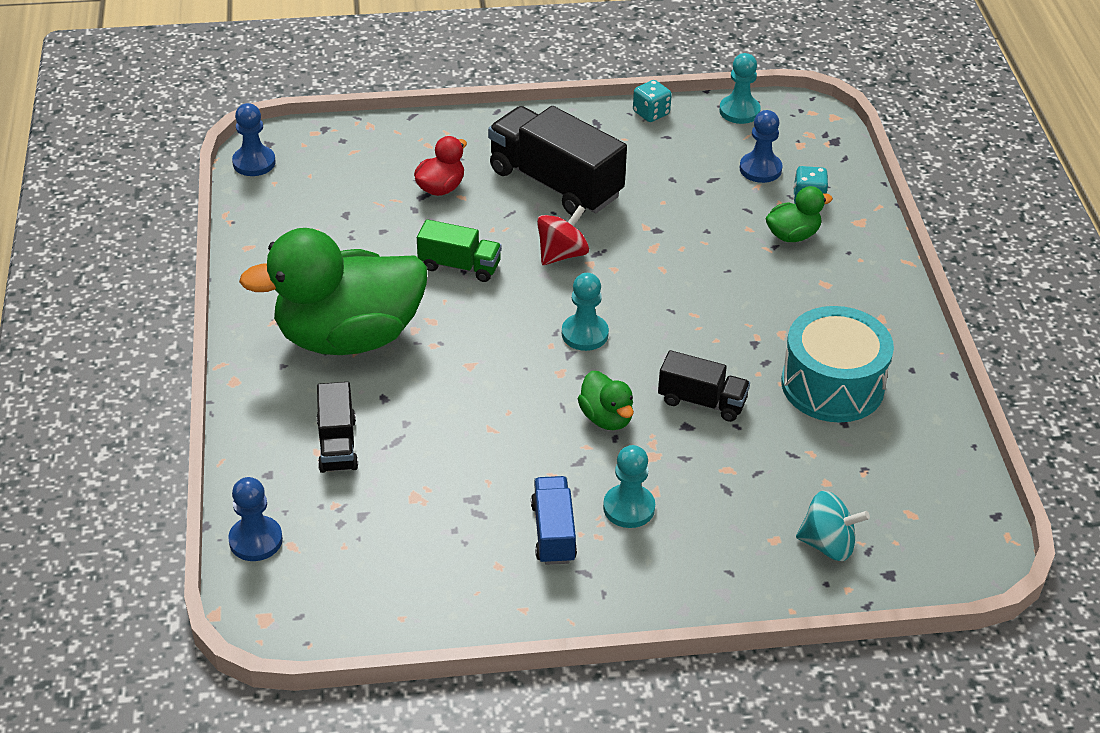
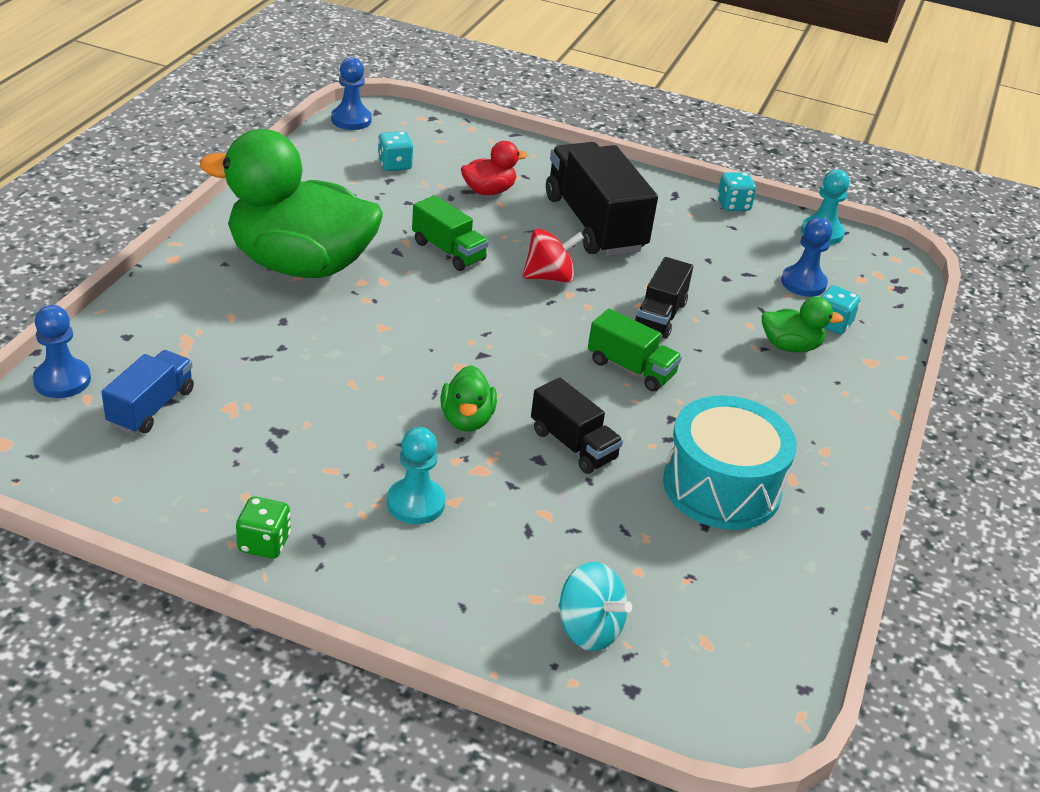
camera: 25 degrees right, 5 degrees down
(336, 196) = (394, 165): none -> turquoise dice
(337, 444) = (207, 338): black truck -> black truck (660, 316)
(547, 596) = (264, 543): none -> green dice
(553, 533) = (323, 492): blue truck -> blue truck (151, 407)
(585, 334) = (511, 345): turquoise pawn -> none
(691, 312) = (631, 368): none -> green truck

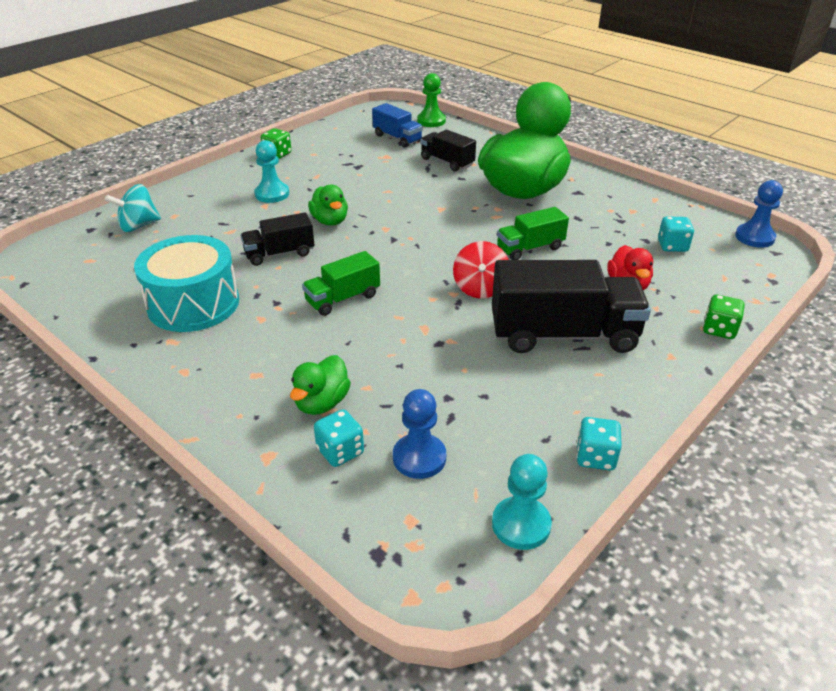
camera: 115 degrees right, 0 degrees up
(62, 380) = (431, 121): blue pawn -> green pawn
(467, 419) = (330, 221): green duck -> green duck turned 135 degrees counterclockwise
(531, 148) = (719, 329): none -> green dice
(660, 316) = (403, 334): black truck -> black truck (447, 162)

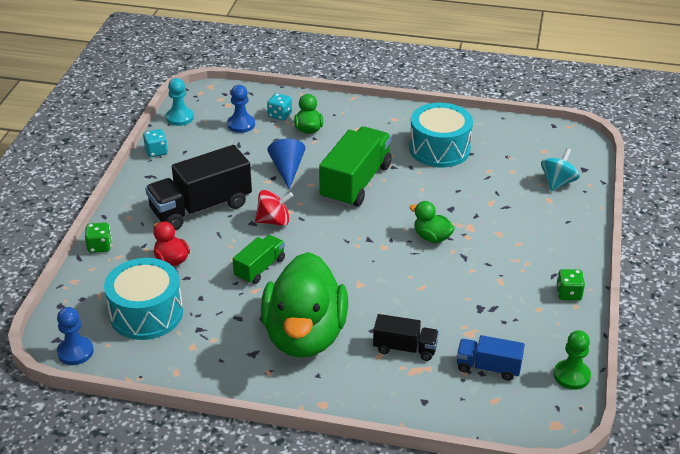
camera: 150 degrees right, 0 degrees up
(272, 194) = (508, 246): turquoise pawn -> none
(279, 254) = (433, 198): black truck -> none
(343, 299) = (355, 183): green truck -> green truck, size x1.83
(411, 347) = (287, 170): none -> blue cone
(431, 121) = (484, 418): green pawn -> green pawn (571, 376)
(480, 288) = (274, 221): red spinning top -> red spinning top turned 105 degrees clockwise
(672, 246) = (146, 313): turquoise dice -> turquoise drum

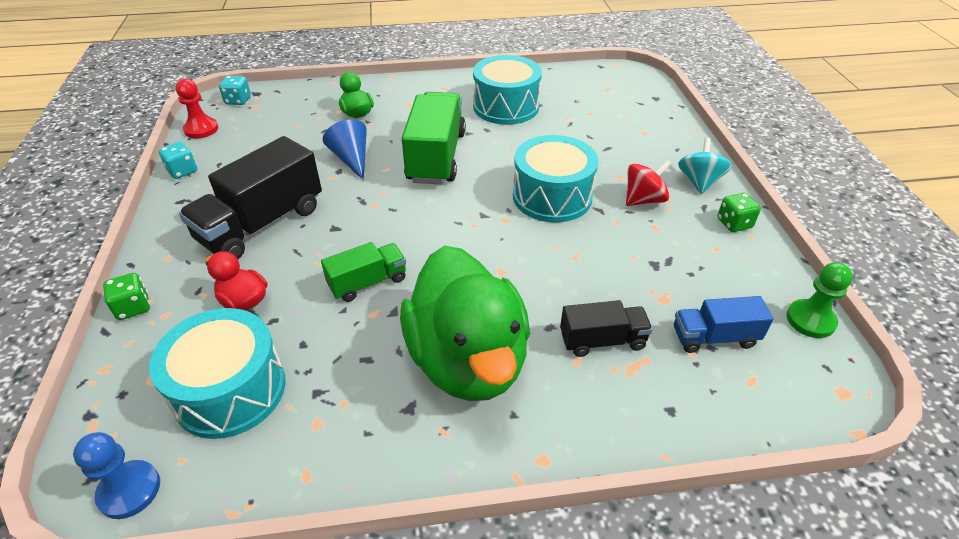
camera: 20 degrees left, 5 degrees up
(180, 118) = (201, 129): turquoise pawn -> red pawn
(241, 124) = (278, 123): blue pawn -> none
(260, 268) = (368, 282): green truck -> green truck turned 45 degrees clockwise
(274, 221) = (361, 219): red spinning top -> red spinning top (643, 200)
(280, 115) = (318, 106): turquoise dice -> turquoise dice (238, 100)
(432, 237) = (552, 196): green duck -> turquoise drum
(558, 183) = (641, 115): turquoise spinning top -> turquoise spinning top (699, 182)

